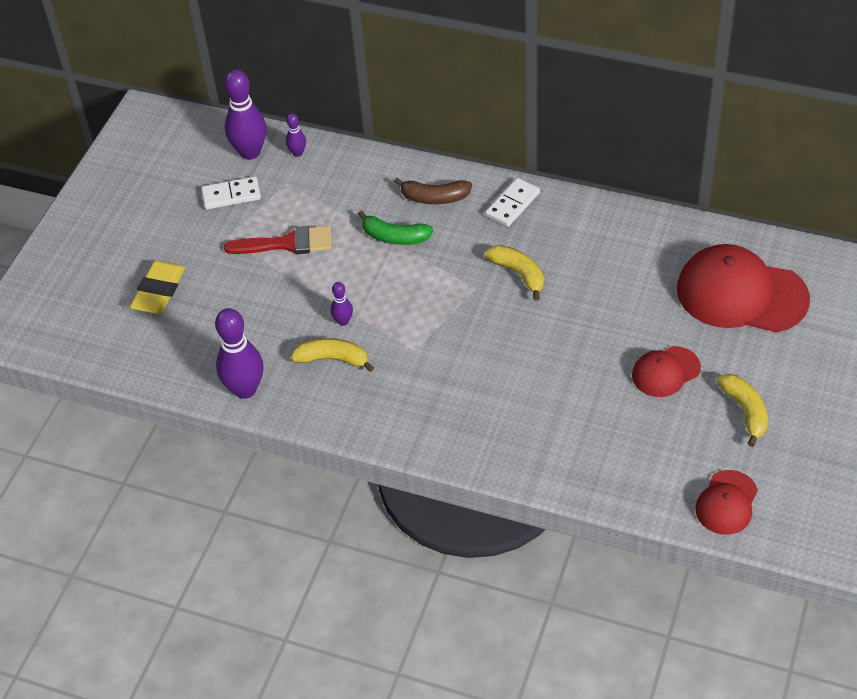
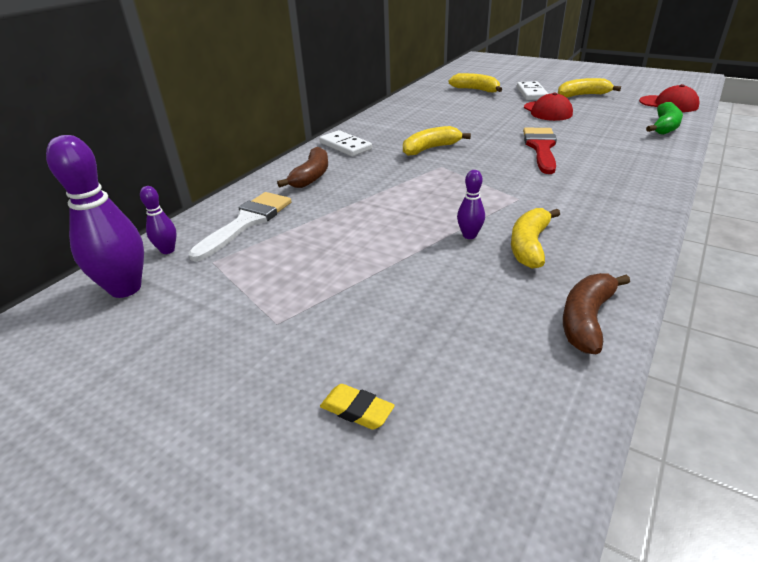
camera: 80 degrees left, 15 degrees down
(159, 291) = (357, 410): yellow eraser -> yellow eraser, size x0.53
(231, 195) = (194, 311): white domino -> white domino (531, 93)
(245, 389) = (586, 319): purple bowling pin -> brown banana
(287, 243) = (321, 267): red brush -> red brush (541, 148)
(344, 182) = (247, 222): none -> white brush
(394, 237) = (352, 199): green banana -> green banana (664, 127)
(741, 294) = (476, 90): red cap -> yellow banana

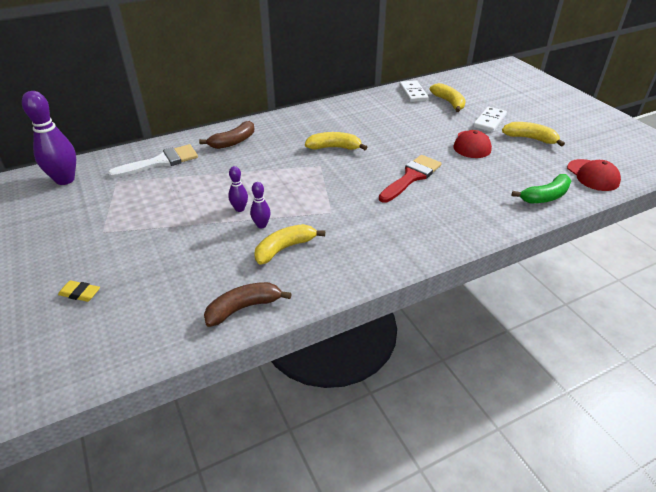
camera: 30 degrees right, 5 degrees up
(167, 250) = (105, 164): purple bowling pin -> purple bowling pin (239, 209)
(345, 146) = (284, 124): white domino -> white domino (413, 93)
(357, 410) = (80, 293): yellow eraser -> yellow eraser turned 45 degrees counterclockwise

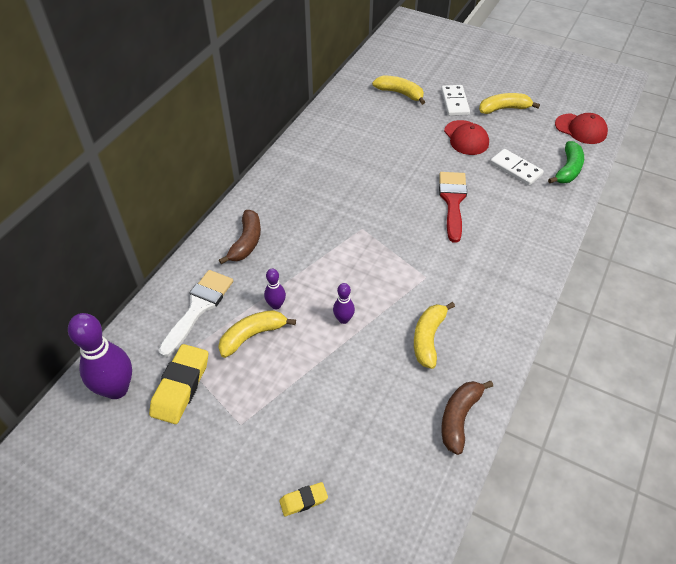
camera: 35 degrees left, 10 degrees up
(97, 195) = (181, 386): none -> yellow eraser
(261, 225) = (382, 326): purple bowling pin -> purple bowling pin (276, 305)
(334, 147) = (353, 200): yellow banana -> yellow banana (252, 335)
(413, 93) = (356, 95): white domino -> white domino (515, 169)

